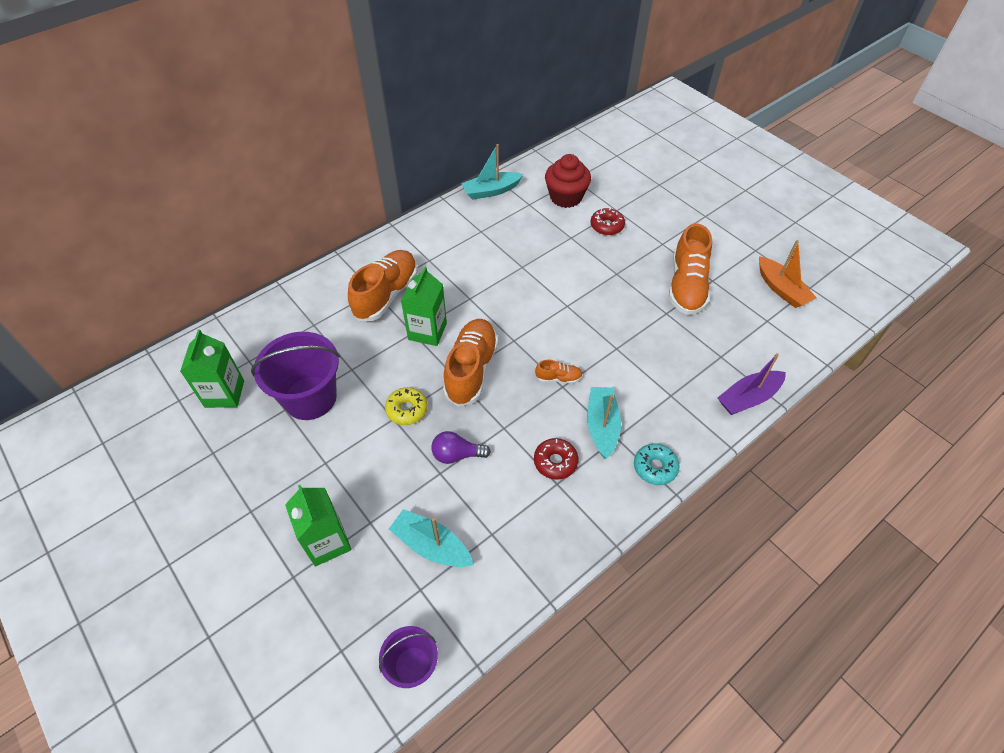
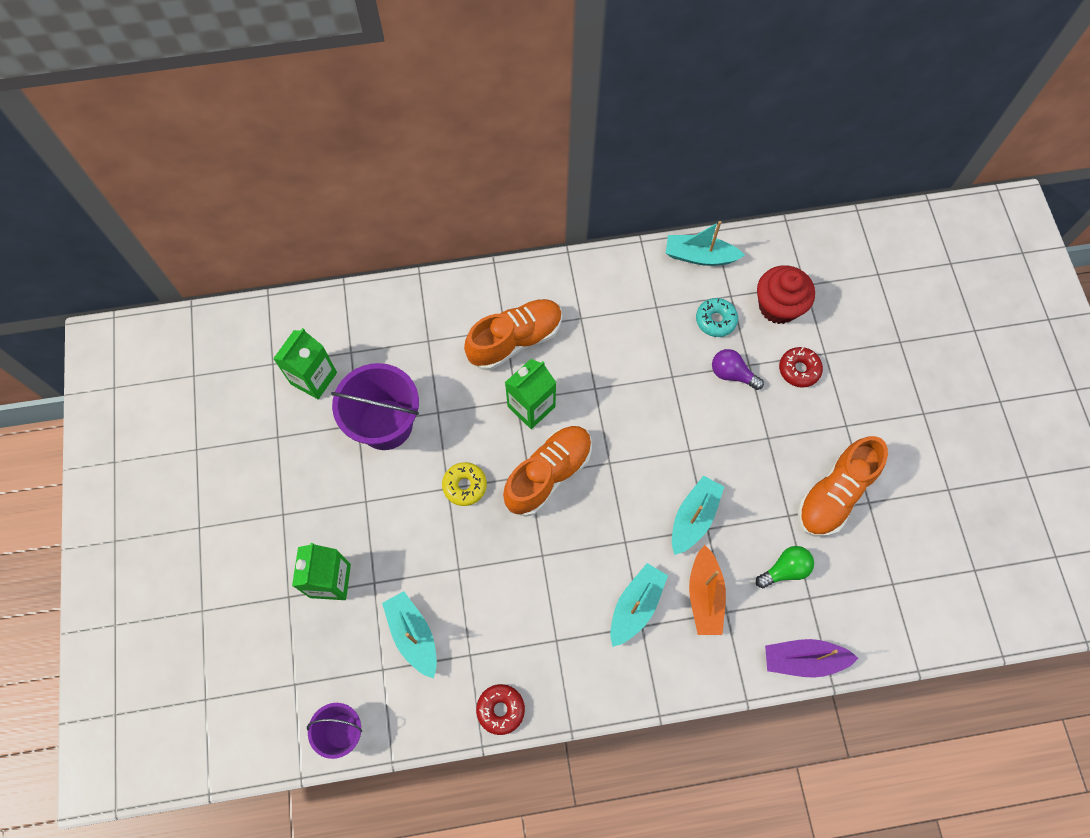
camera: 30 degrees right, 15 degrees up
(457, 455) = (483, 559): purple light bulb -> purple light bulb (732, 374)
(555, 462) = (568, 618): red donut -> red donut (500, 709)
(558, 378) = (627, 530): orange shoe -> none
(601, 346) = (693, 518): none -> turquoise boat
(655, 467) = (657, 678): turquoise donut -> turquoise donut (715, 320)
(690, 347) = (785, 570): none -> green light bulb
(781, 289) = (939, 555): orange boat -> orange boat (705, 596)

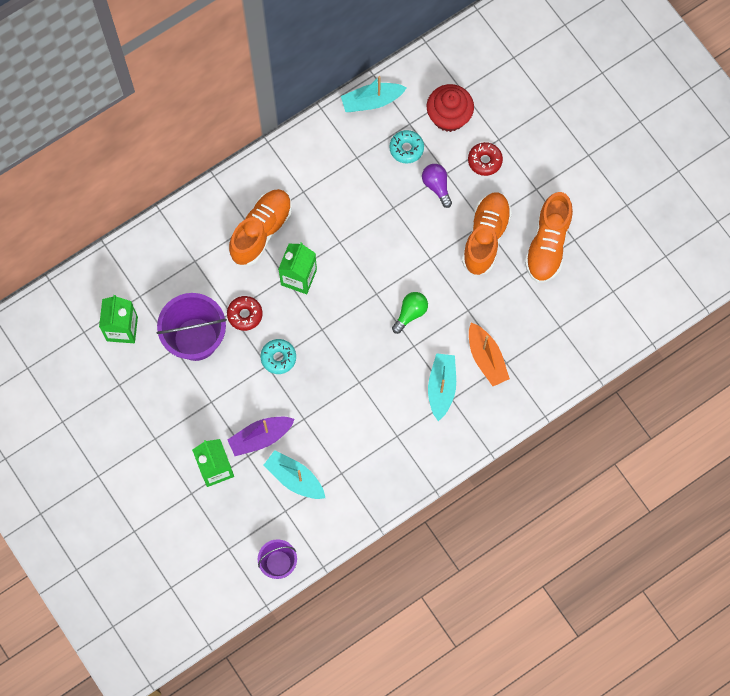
camera: 25 degrees left, 5 degrees up
(465, 486) = (278, 358): yellow donut -> turquoise donut
(500, 709) = (380, 499): red donut -> red donut (245, 314)
(548, 474) = (335, 322): orange shoe -> orange shoe (485, 237)
(693, 518) = (455, 306): turquoise boat -> none
(732, 374) = (436, 186): purple light bulb -> purple light bulb turned 60 degrees clockwise
(785, 570) = (534, 315): green light bulb -> green light bulb (410, 313)
(803, 660) = (572, 371): purple boat -> purple boat (260, 437)

